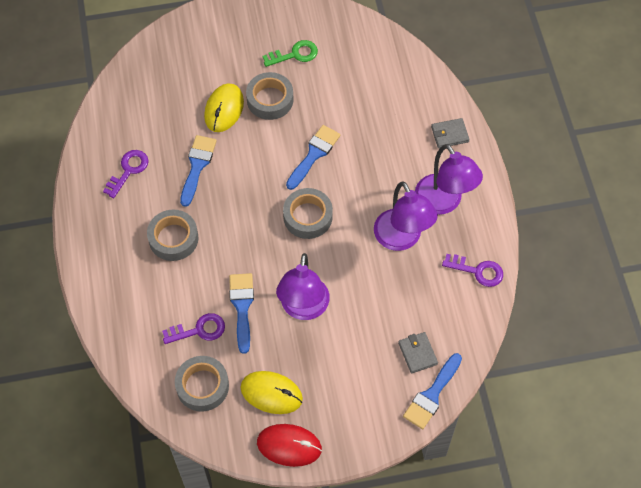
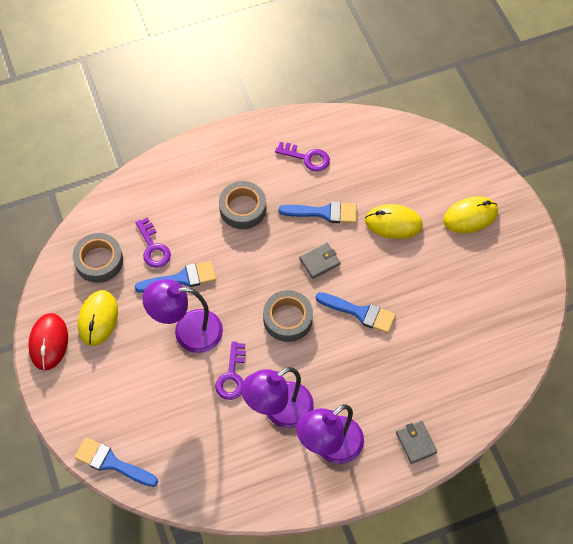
camera: 80 degrees right, 0 degrees up
(232, 46) = (470, 216): none -> yellow mouse
(270, 100) = (415, 261): grey tape -> none
(294, 54) = (476, 274): green key -> none
(417, 353) = (154, 443): grey wallet -> grey wallet (319, 261)
(477, 271) = (255, 491): purple key -> purple key (232, 376)

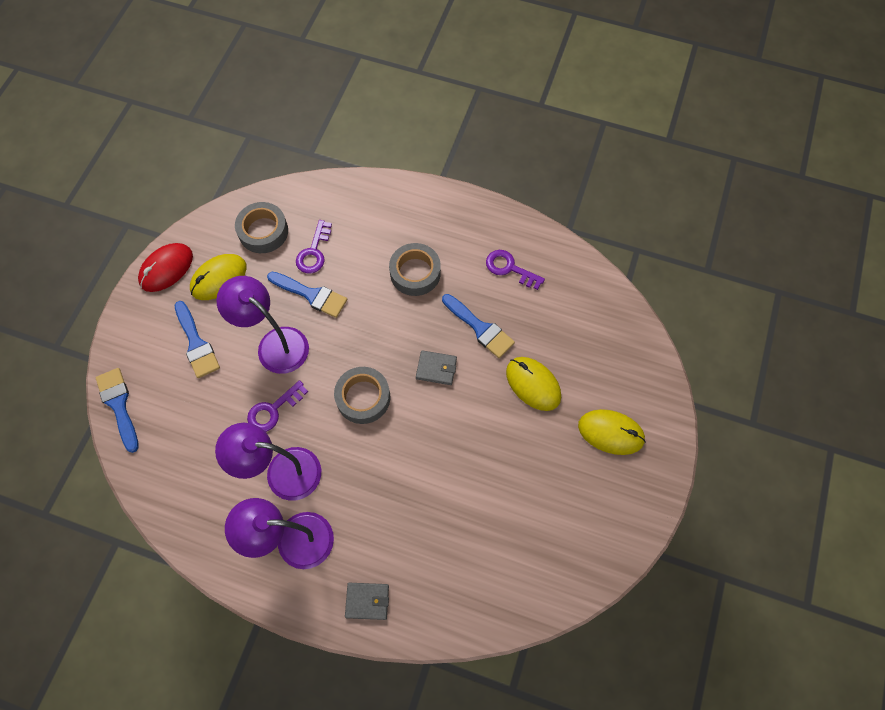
camera: 40 degrees right, 5 degrees up
(306, 158) = (510, 268): purple key -> purple key turned 150 degrees clockwise
(360, 313) = (429, 442): blue brush -> blue brush (196, 343)
(416, 442) = (367, 601): grey wallet -> grey wallet turned 75 degrees clockwise

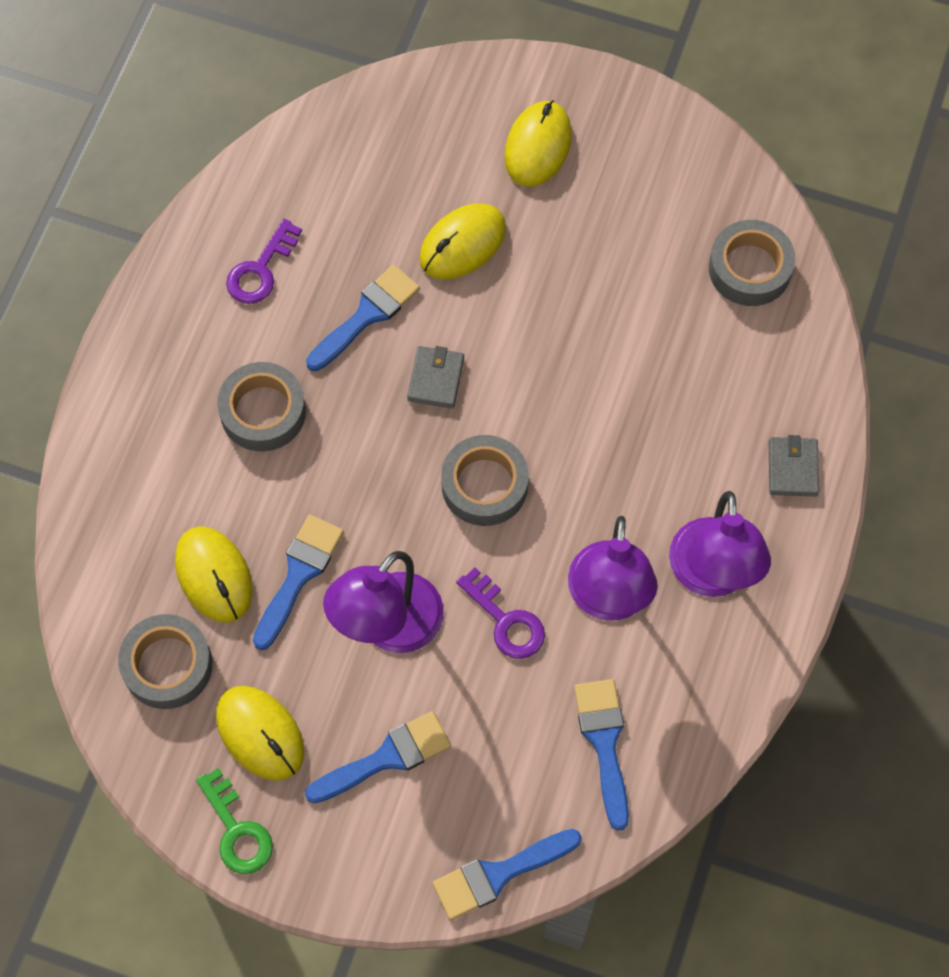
camera: 90 degrees left, 0 degrees up
(166, 269) = (236, 829): red mouse -> green key
(189, 467) = (604, 743): none -> blue brush
(314, 251) = (214, 576): purple key -> yellow mouse
(522, 578) = (750, 269): none -> grey tape

